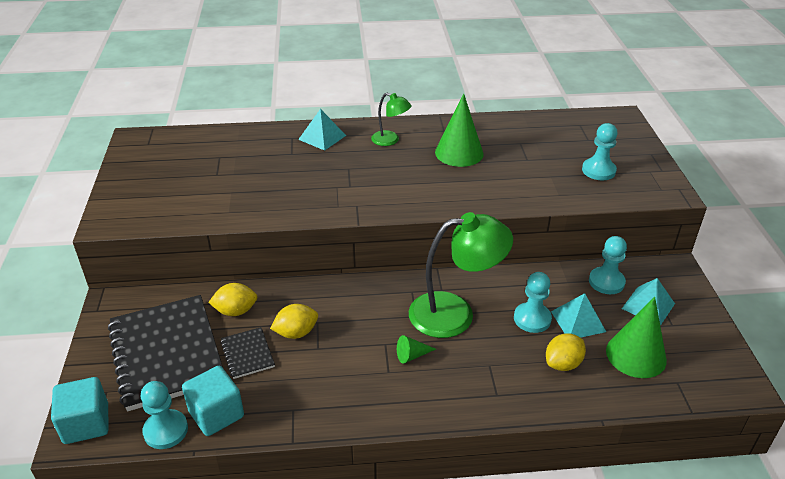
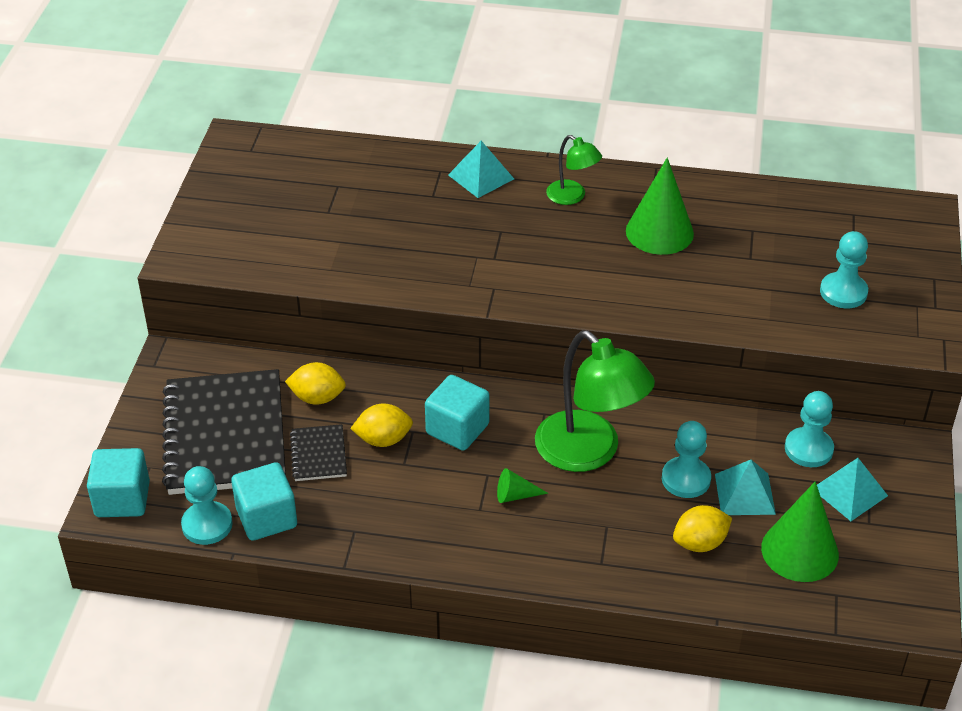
camera: 15 degrees right, 5 degrees up
(351, 314) = (457, 429): none -> turquoise cube
(455, 313) = (589, 452): green lamp -> green lamp turned 45 degrees clockwise

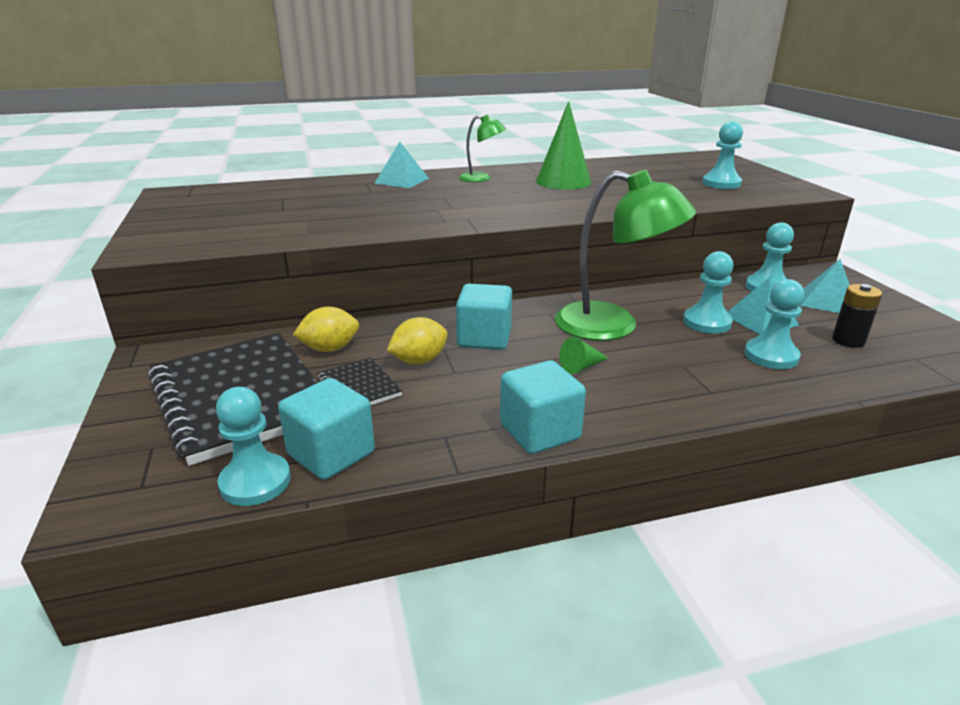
camera: 25 degrees left, 15 degrees down
(122, 499) = (121, 489): turquoise cube -> turquoise cube (540, 432)
(700, 543) = (771, 356): yellow lemon -> turquoise pawn
(799, 551) = (848, 340): green cone -> black battery

